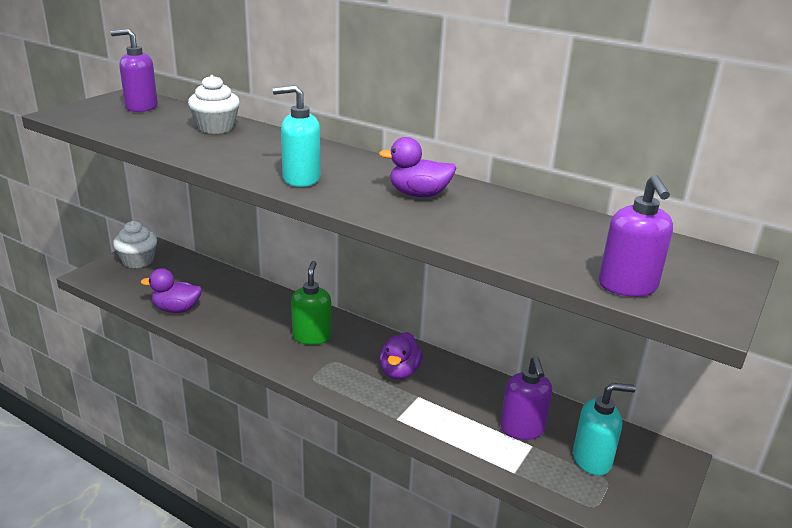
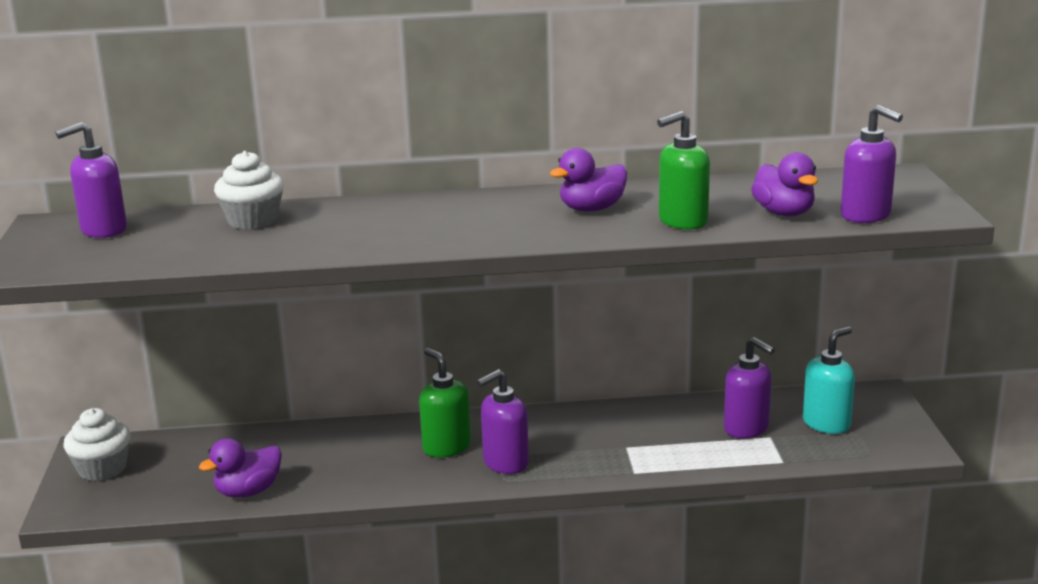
camera: 35 degrees left, 5 degrees down
(301, 179) = (460, 234): turquoise soap dispenser -> none
(328, 366) = (505, 463): none -> purple soap dispenser
(399, 371) = (579, 436): purple duck -> purple duck (784, 213)
(462, 229) = (682, 221): none -> green soap dispenser

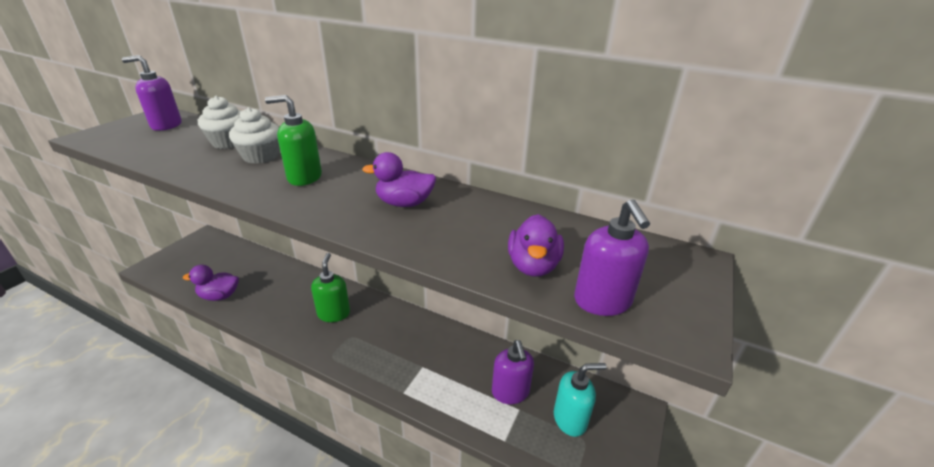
camera: 30 degrees right, 10 degrees up
(102, 469) = (192, 251): white cupcake -> white cupcake (260, 156)
(505, 463) = (346, 342): purple soap dispenser -> none
(682, 221) = (443, 241): green soap dispenser -> green soap dispenser (304, 177)

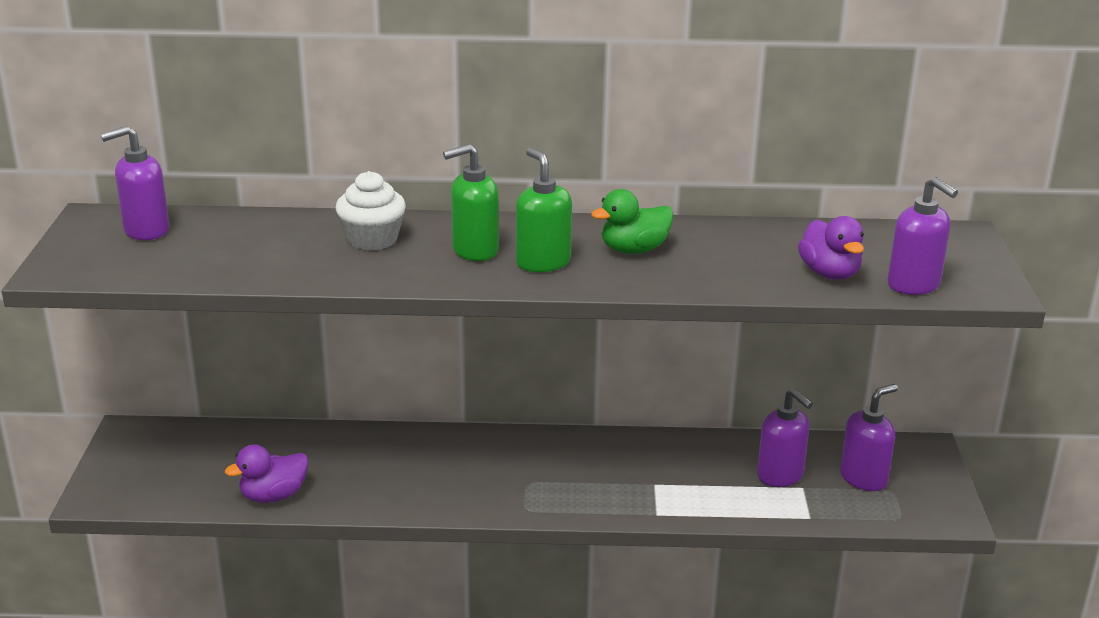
camera: 25 degrees left, 5 degrees down
(229, 142) = (293, 232): white cupcake -> none
(334, 313) = (475, 466): green soap dispenser -> green soap dispenser (543, 262)
(404, 203) = (634, 250): purple duck -> green duck
(570, 419) = (863, 478): turquoise soap dispenser -> purple soap dispenser

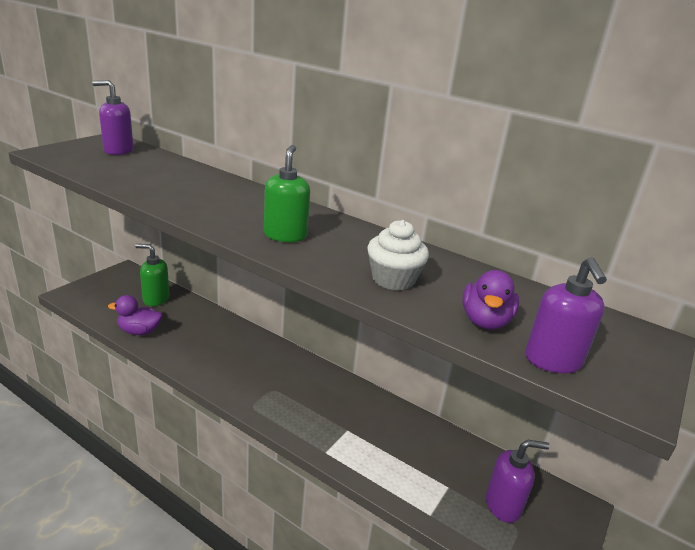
camera: 30 degrees right, 0 degrees up
(372, 239) = (213, 190): white cupcake -> white cupcake (393, 279)
(474, 250) = (257, 214): green soap dispenser -> green soap dispenser (156, 299)
(634, 250) = (357, 250): green duck -> none
(780, 475) = (440, 469): purple soap dispenser -> none

